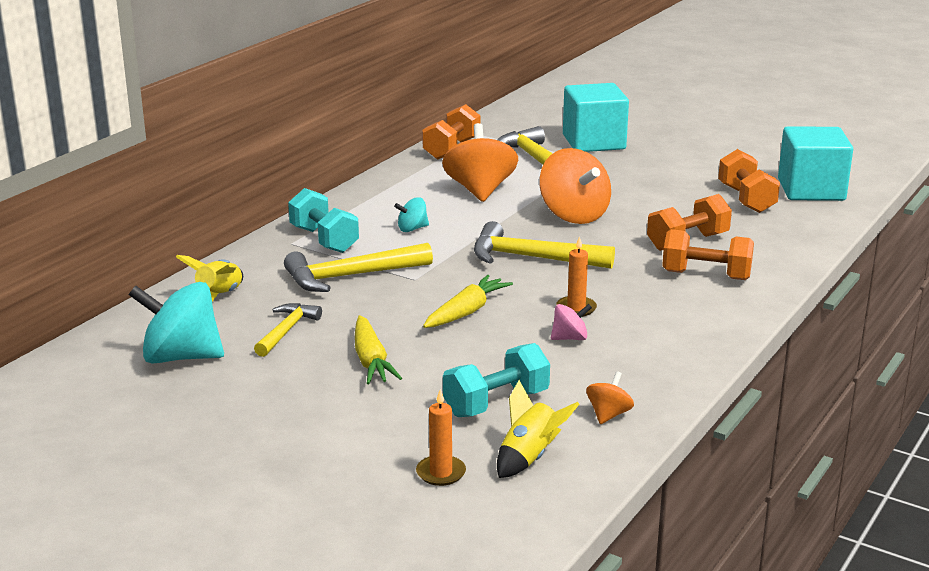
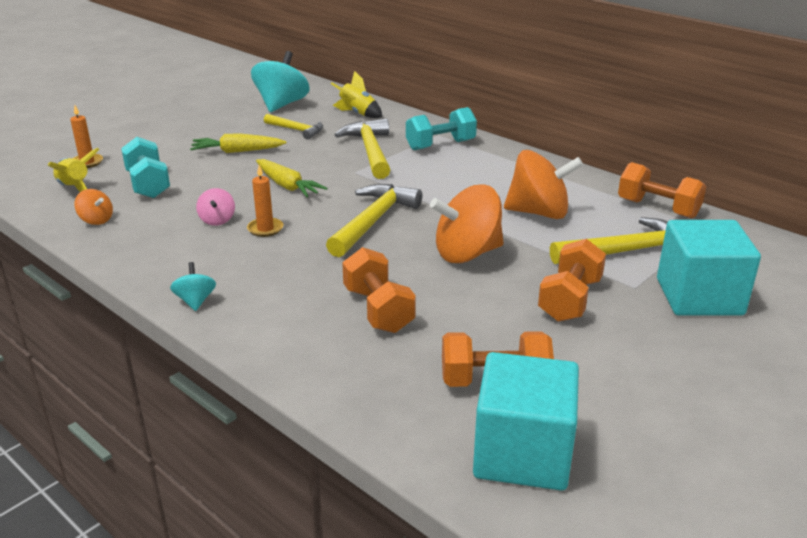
camera: 100 degrees right, 5 degrees up
(412, 229) = (453, 177): turquoise spinning top -> turquoise spinning top (195, 301)
(706, 275) = (293, 305): orange dumbbell -> orange dumbbell (570, 300)

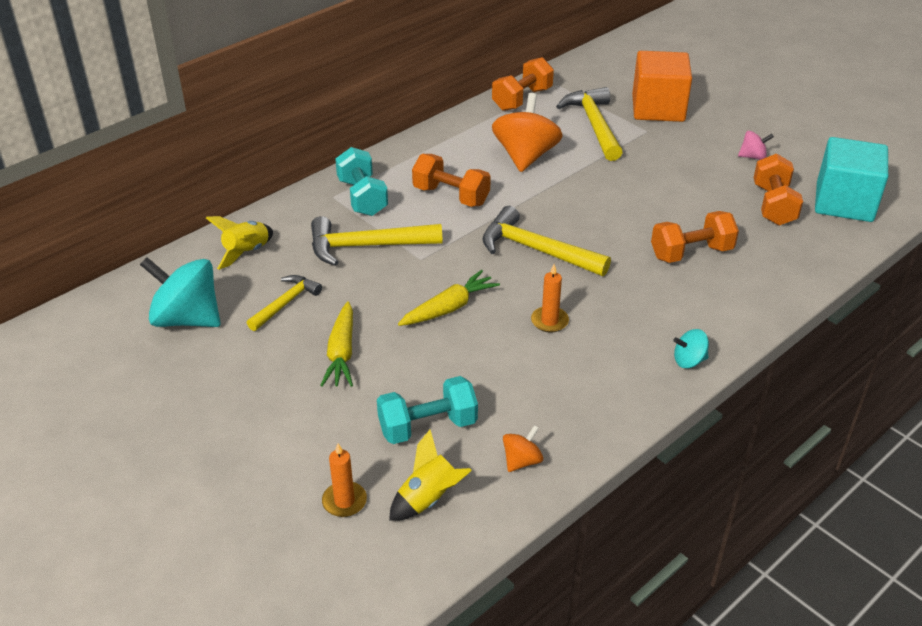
camera: 85 degrees left, 10 degrees up
(217, 220) = (528, 358): pink spinning top -> pink spinning top (753, 157)
(467, 253) = (598, 201): orange spinning top -> none
(570, 300) = (667, 161): orange dumbbell -> orange dumbbell (451, 196)
(699, 297) = (658, 108): turquoise cube -> orange cube

